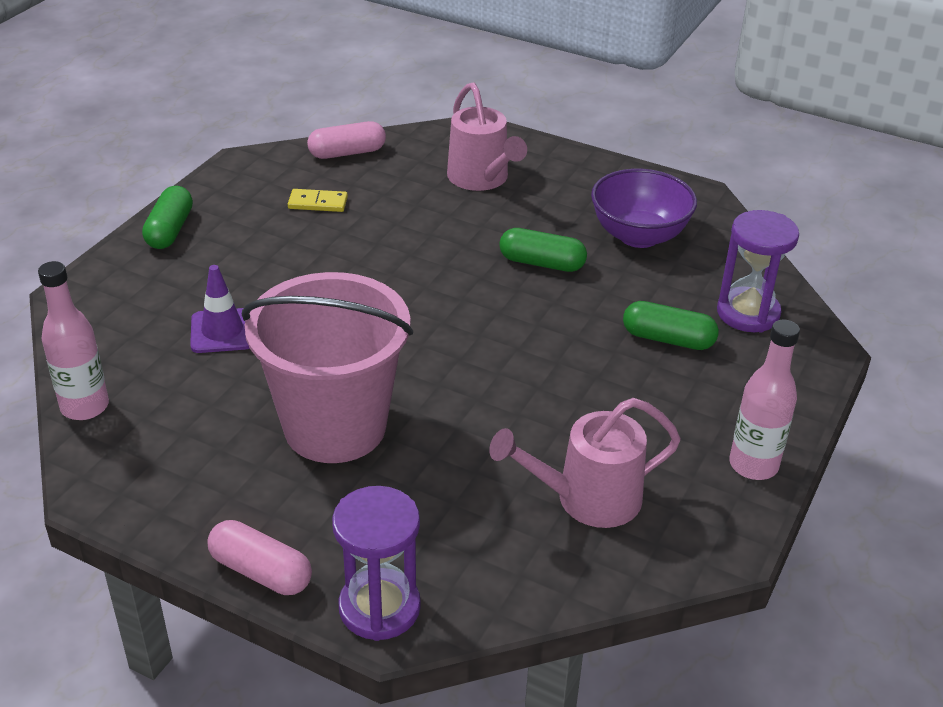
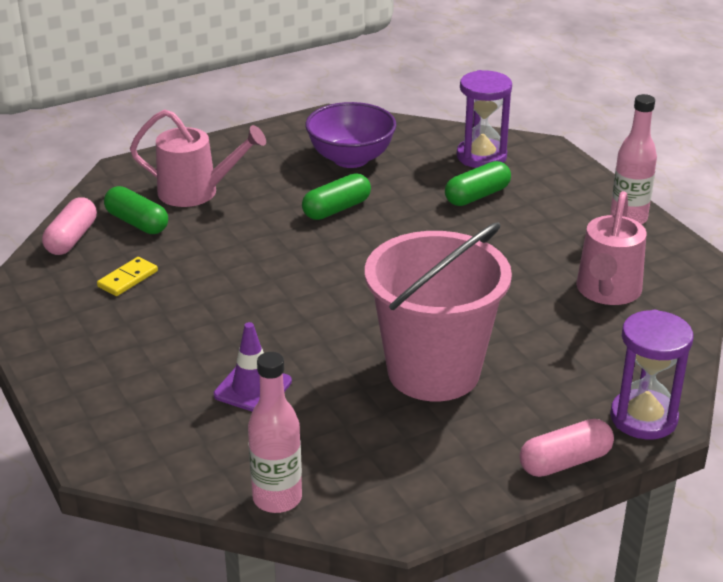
camera: 55 degrees left, 5 degrees down
(170, 230) = (66, 371): green capsule -> green capsule (137, 223)

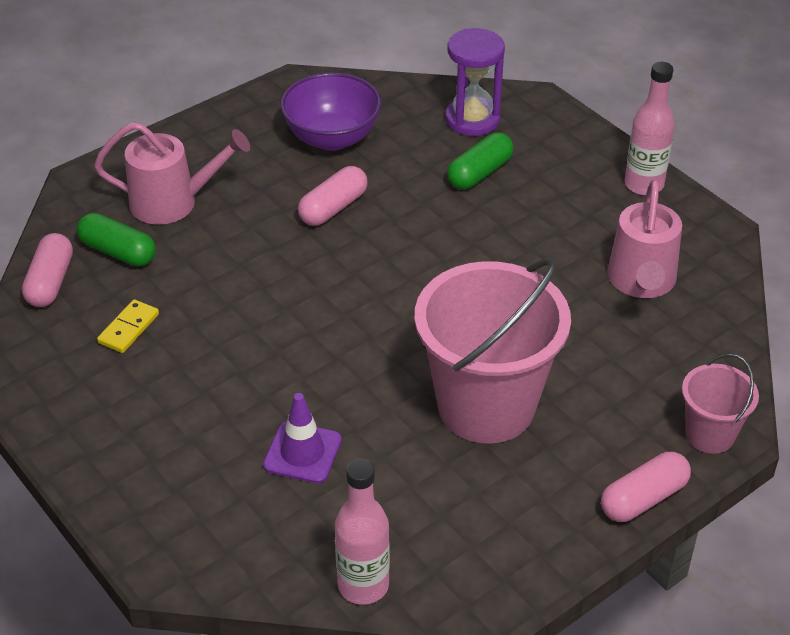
camera: 10 degrees left, 10 degrees up
(336, 209) = (333, 208): green capsule -> pink capsule
(643, 418) = (710, 434): purple hourglass -> pink bucket

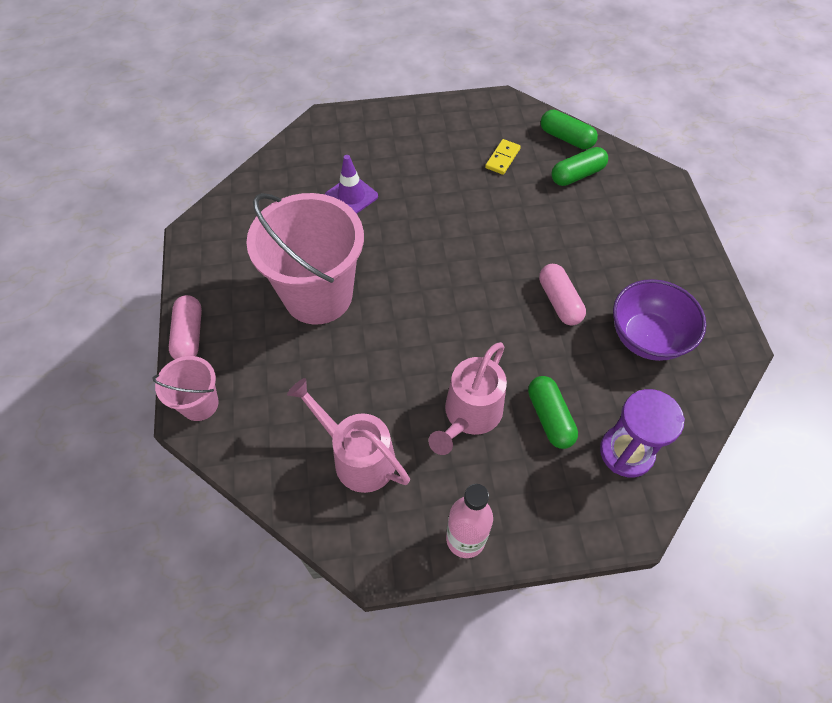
camera: 120 degrees right, 15 degrees up
(50, 282) = (566, 138): pink capsule -> green capsule
(128, 328) = (502, 158): yellow domino -> yellow domino turned 60 degrees clockwise
(173, 202) = (614, 217): pink watering can -> pink watering can (469, 415)
(363, 585) = (248, 185): pink bottle -> none

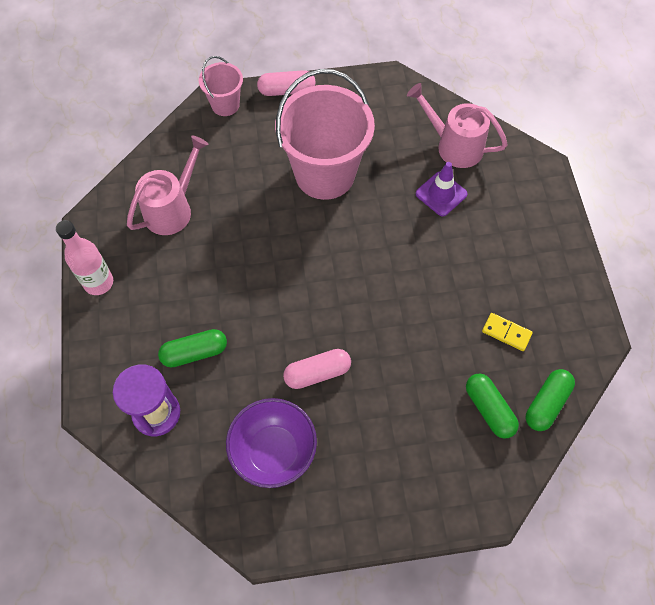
camera: 90 degrees right, 5 degrees up
(469, 415) = (201, 289): pink watering can -> pink watering can (453, 145)

